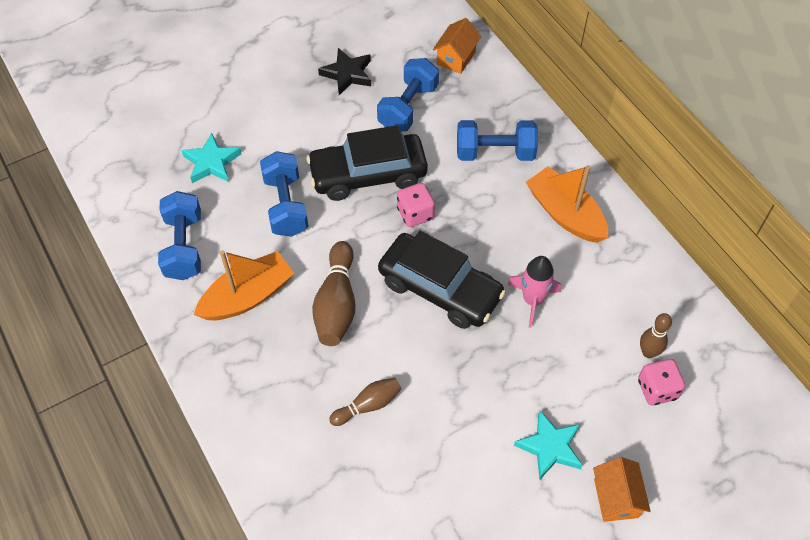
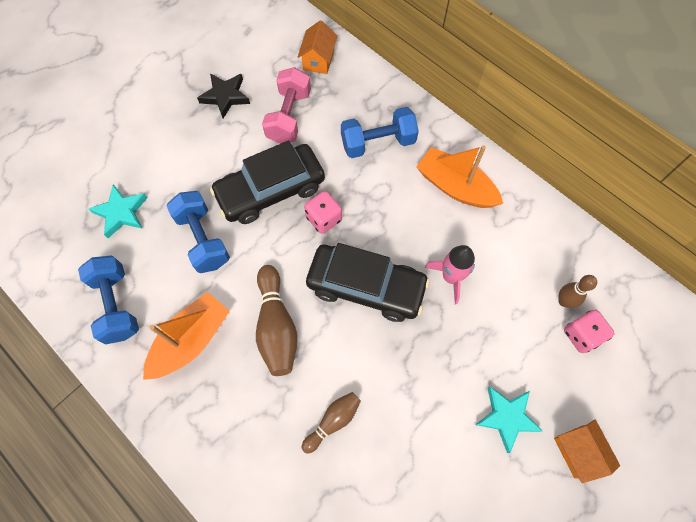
camera: 15 degrees left, 10 degrees up
(408, 107) = (289, 116): blue dumbbell -> pink dumbbell

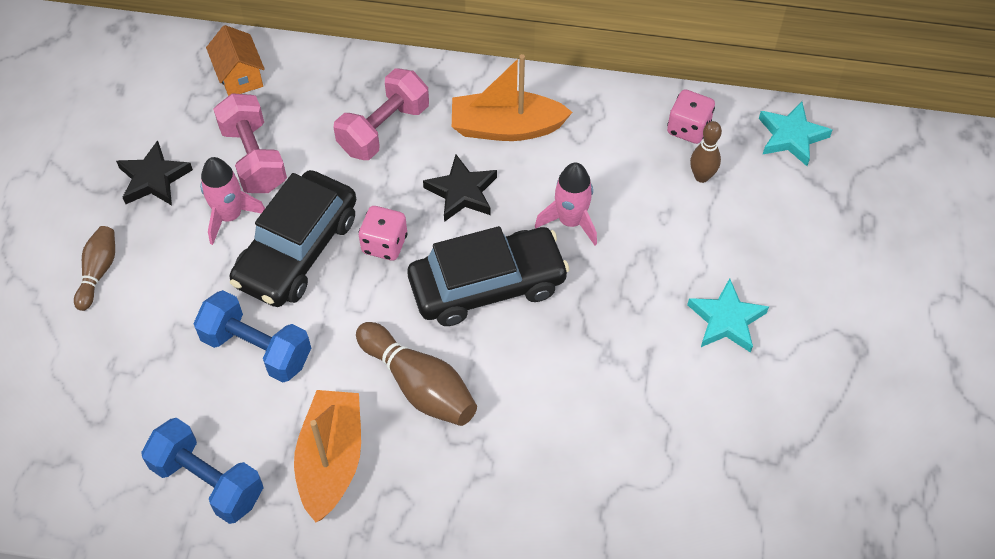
camera: 35 degrees left, 10 degrees down
(121, 213) = (127, 381): turquoise star -> turquoise star (791, 136)
(249, 145) = (230, 216): none -> pink rocket
(333, 421) = (555, 437): brown bowling pin -> brown bowling pin (98, 272)
(378, 143) = (383, 129): blue dumbbell -> pink dumbbell
(395, 214) = (462, 192): none -> black star
(577, 451) = (814, 307): orange house -> none
(581, 335) = (741, 198): pink dice -> pink dice (688, 128)

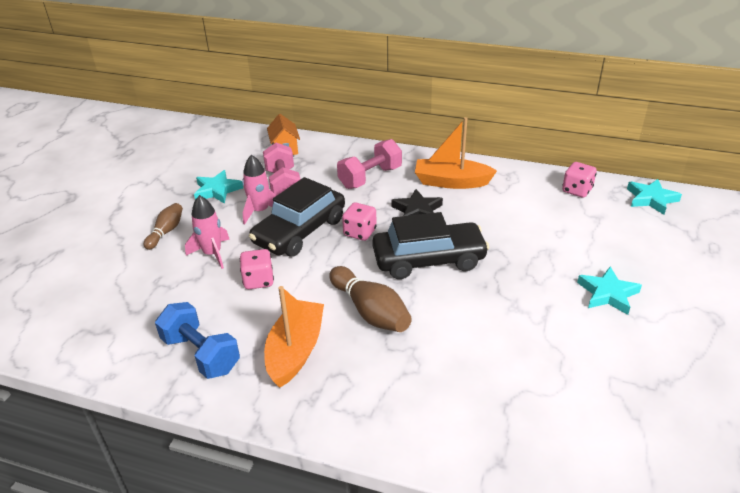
camera: 10 degrees right, 20 degrees down
(153, 179) = (217, 190): black star -> turquoise star
(257, 349) = (258, 280): blue dumbbell -> pink dice
(570, 221) = (492, 231): pink rocket -> pink rocket (212, 254)
(701, 176) = (587, 214): brown bowling pin -> none

